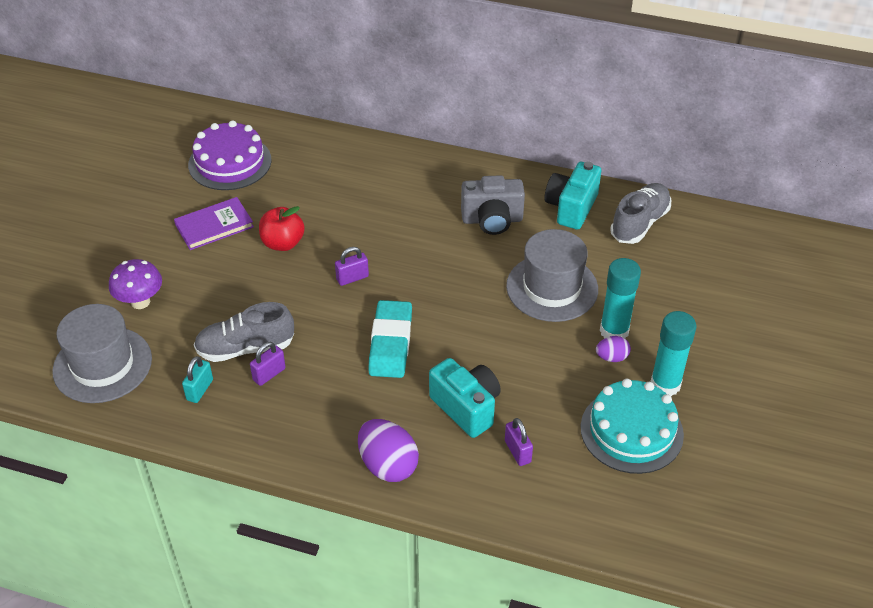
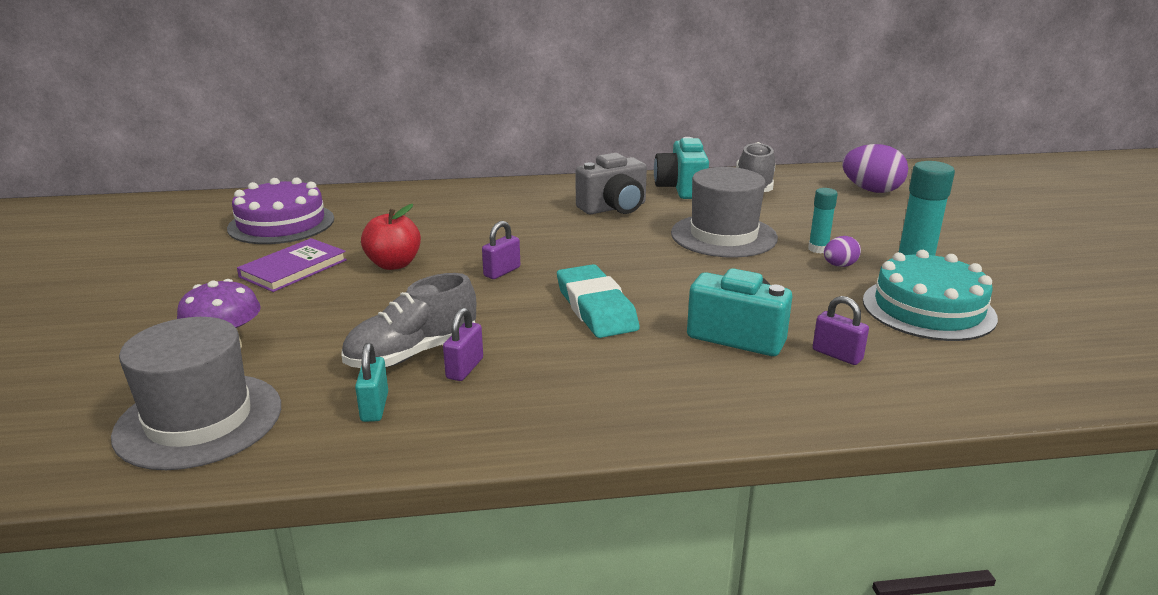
camera: 25 degrees left, 20 degrees down
(388, 465) = (702, 408): purple egg -> purple egg (871, 190)
(614, 331) = (818, 249): turquoise glue stick -> turquoise glue stick, size x0.60

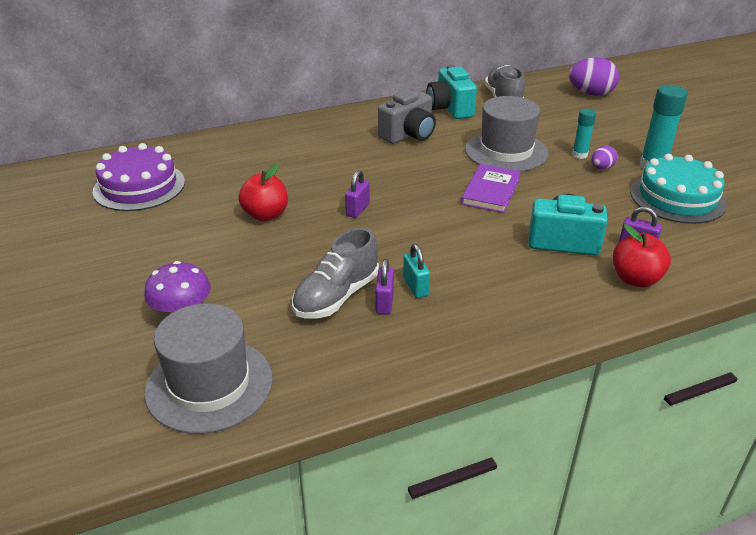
camera: 15 degrees left, 10 degrees up
(293, 268) = (183, 231): purple book -> purple book (491, 191)
(374, 407) = (338, 348): turquoise padlock -> turquoise padlock (415, 287)
(596, 308) = (449, 233): turquoise eraser -> none
(813, 391) = (635, 279): none -> red apple

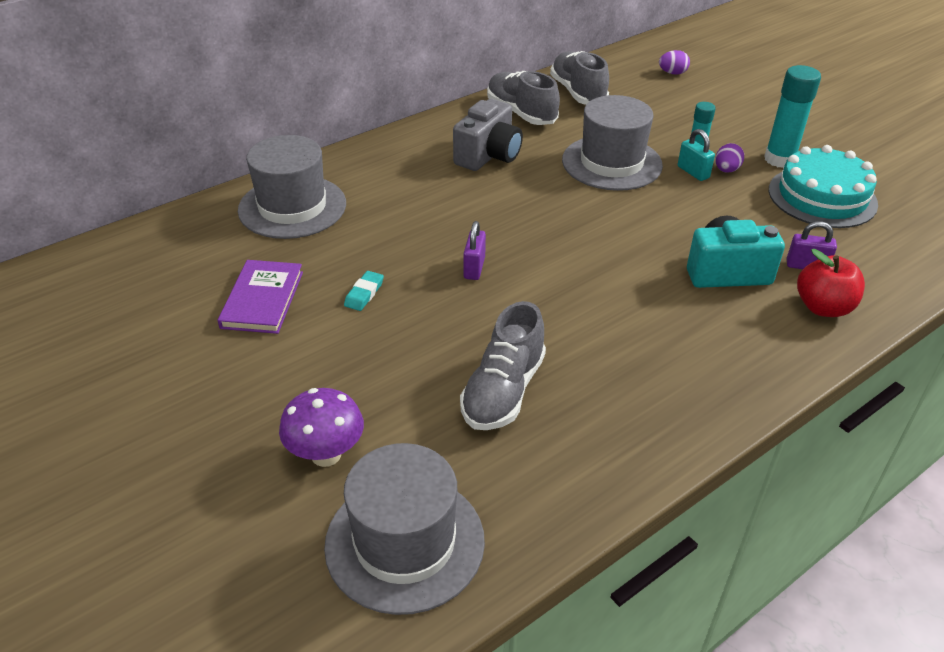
camera: 15 degrees left, 5 degrees up
(139, 186) = (178, 279): purple cake -> none
(243, 151) = (292, 207): none -> grey hat
(265, 215) = (364, 293): red apple -> turquoise eraser
(384, 302) = (563, 389): purple padlock -> none
(415, 287) = (589, 361): turquoise padlock -> turquoise padlock (693, 172)
(450, 108) = (521, 113): turquoise camera -> grey shoe
(491, 191) = (618, 218): purple book -> purple book (262, 299)
(591, 94) = (672, 73): purple egg -> purple egg, size x0.54

